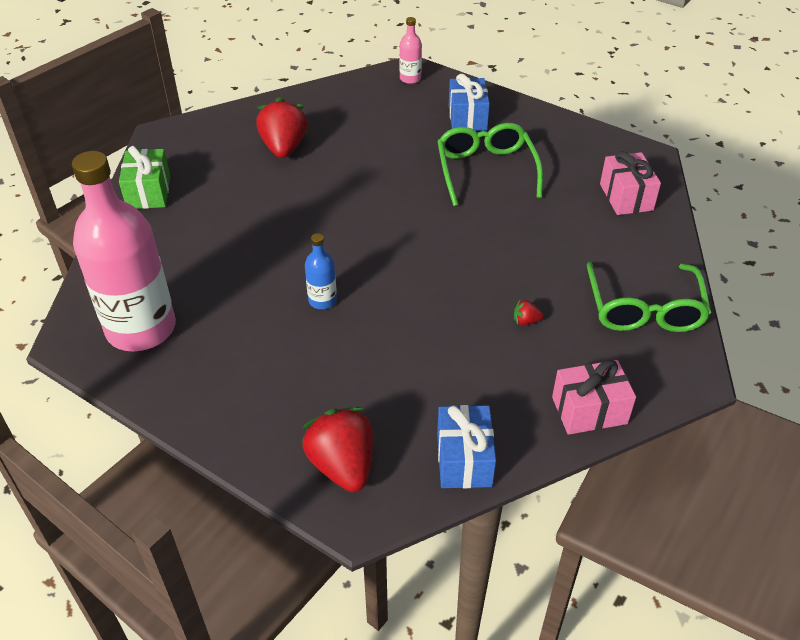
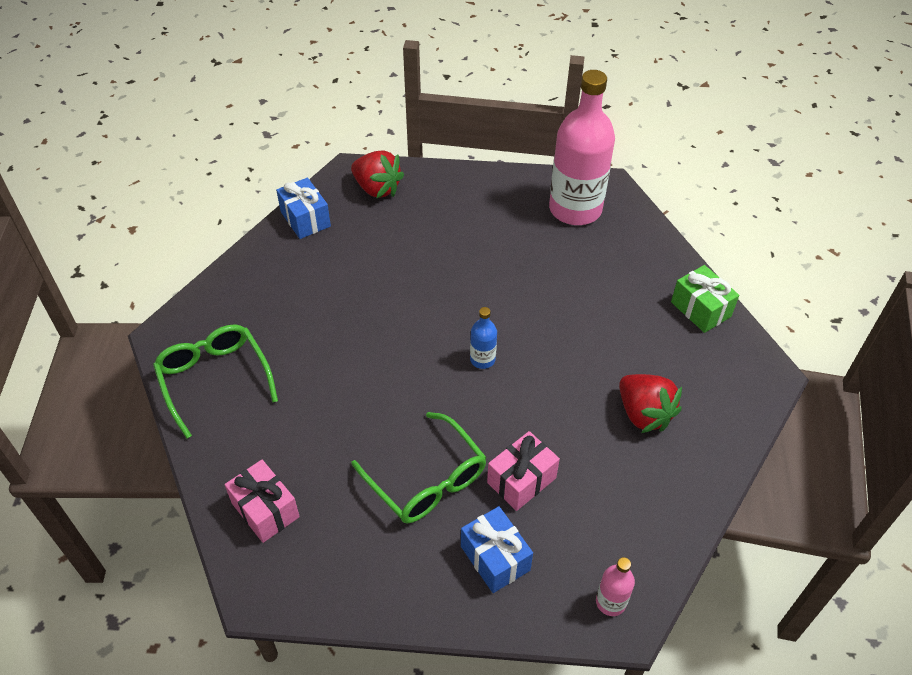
camera: 150 degrees right, 5 degrees up
(322, 300) = (472, 279): blue bottle -> blue bottle (482, 359)
(526, 321) = (308, 327): red strawberry -> none
(589, 410) = (235, 280): pink gift -> pink gift (521, 480)

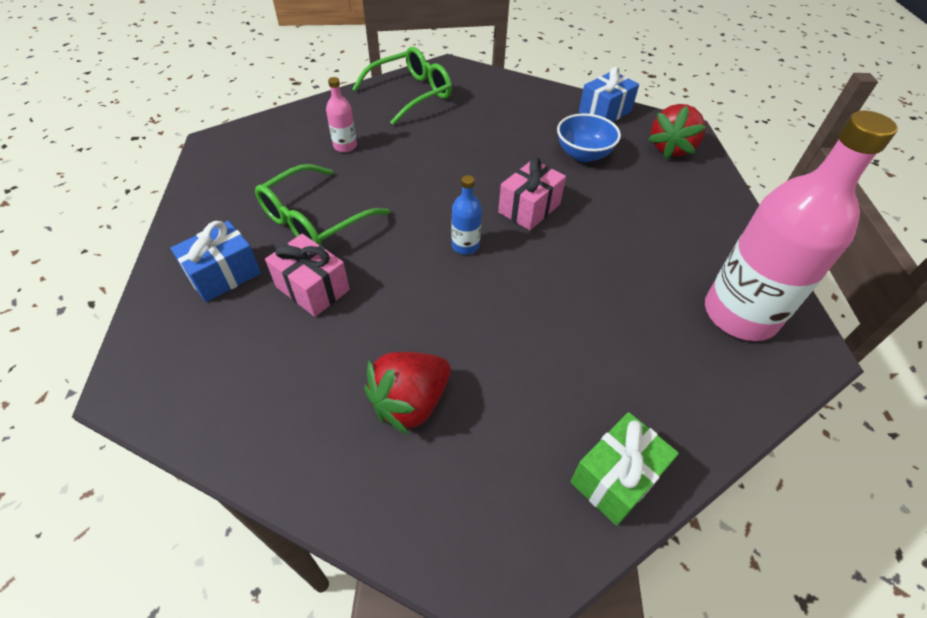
camera: 80 degrees right, 0 degrees up
(265, 510) = (288, 135): pink gift -> pink gift (529, 208)
(371, 251) = (583, 154): none -> blue bowl
(610, 602) = (155, 374): pink bottle -> pink bottle (345, 146)

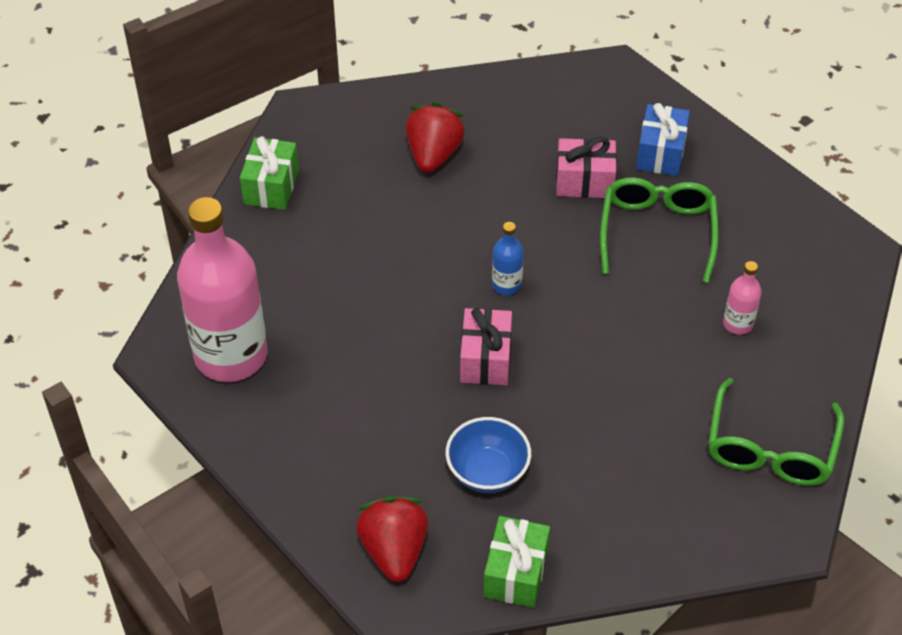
camera: 145 degrees right, 0 degrees up
(604, 112) = (516, 573): blue gift -> green gift

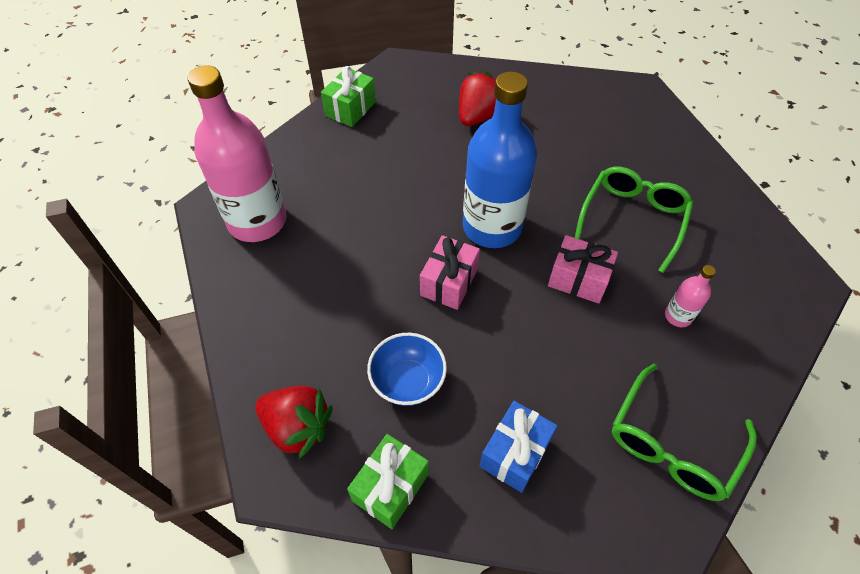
camera: 20 degrees right, 5 degrees up
(394, 550) = (297, 427): red strawberry -> red strawberry turned 105 degrees clockwise
(506, 285) = (492, 227): blue bottle -> blue bottle, size x2.38
(584, 181) = (587, 164): pink gift -> pink gift (578, 279)
(660, 153) = (657, 158): blue gift -> blue gift (515, 453)

